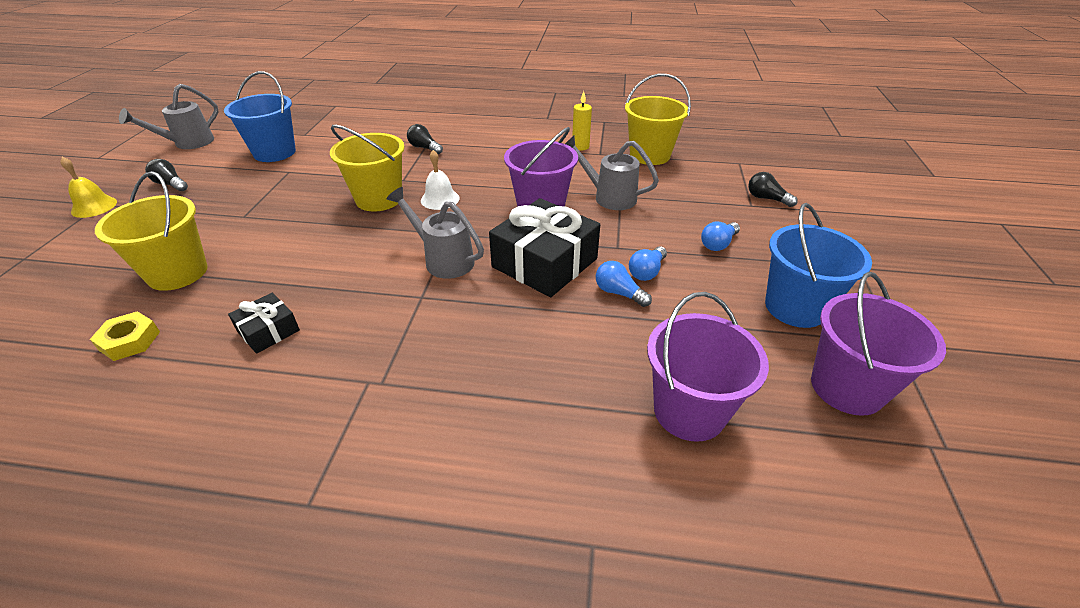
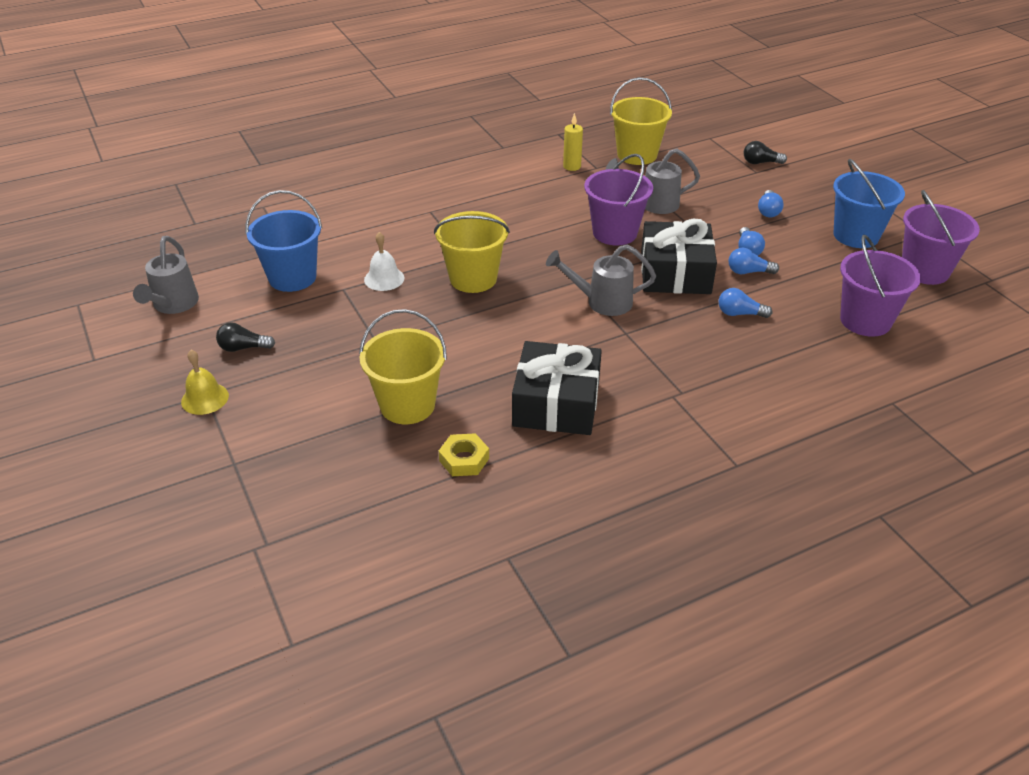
camera: 35 degrees left, 0 degrees up
(268, 331) = (556, 403): black gift -> black gift, size x1.99
(424, 148) = (436, 217): black light bulb -> none
(440, 199) = (525, 258): white bell -> white bell (384, 279)
(552, 330) = (739, 314): none -> blue light bulb

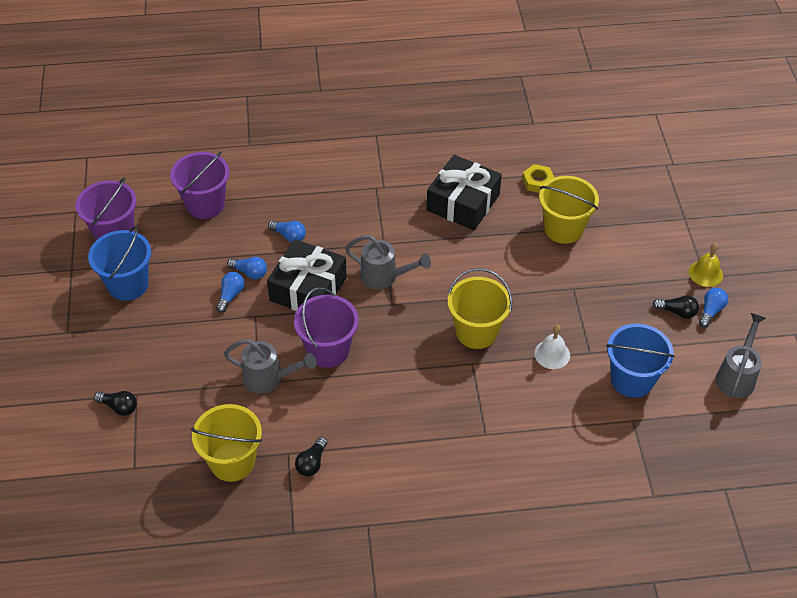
camera: 160 degrees left, 10 degrees up
(572, 166) = (312, 463): yellow candle -> black light bulb
(768, 211) = (173, 336): blue light bulb -> blue light bulb (711, 311)

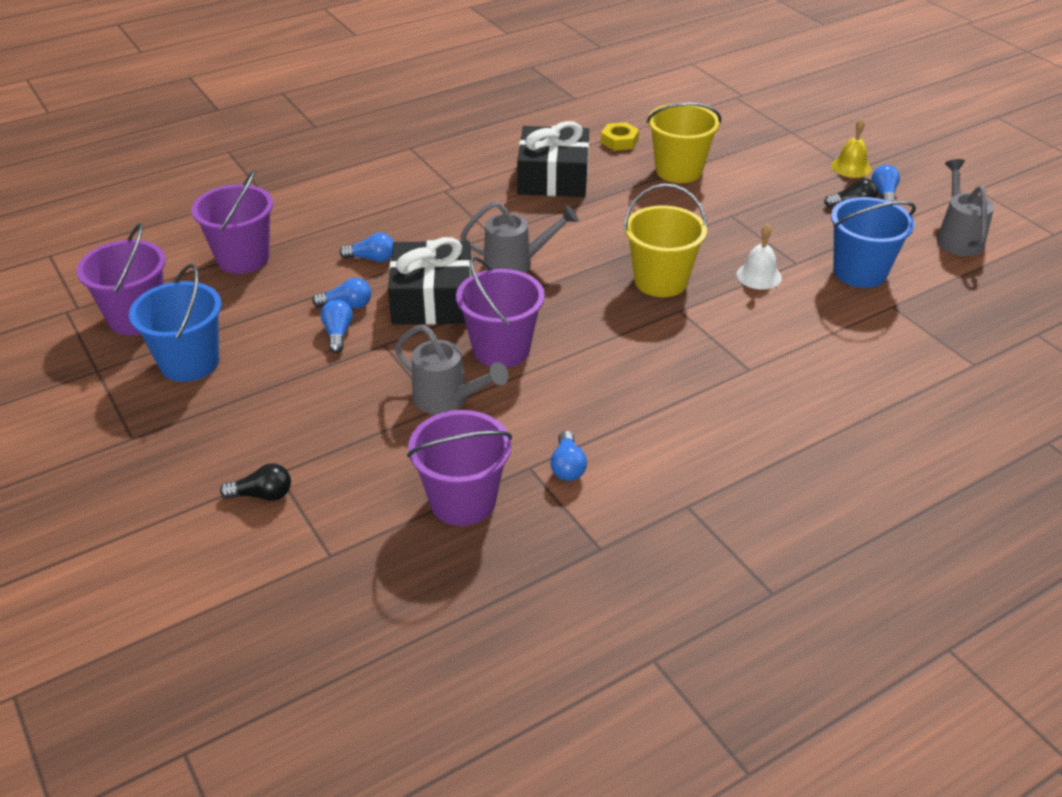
camera: 25 degrees left, 10 degrees down
(232, 461) = (462, 501): yellow bucket -> purple bucket
(269, 378) = (447, 399): grey watering can -> grey watering can turned 45 degrees clockwise
(312, 463) = (567, 467): black light bulb -> blue light bulb

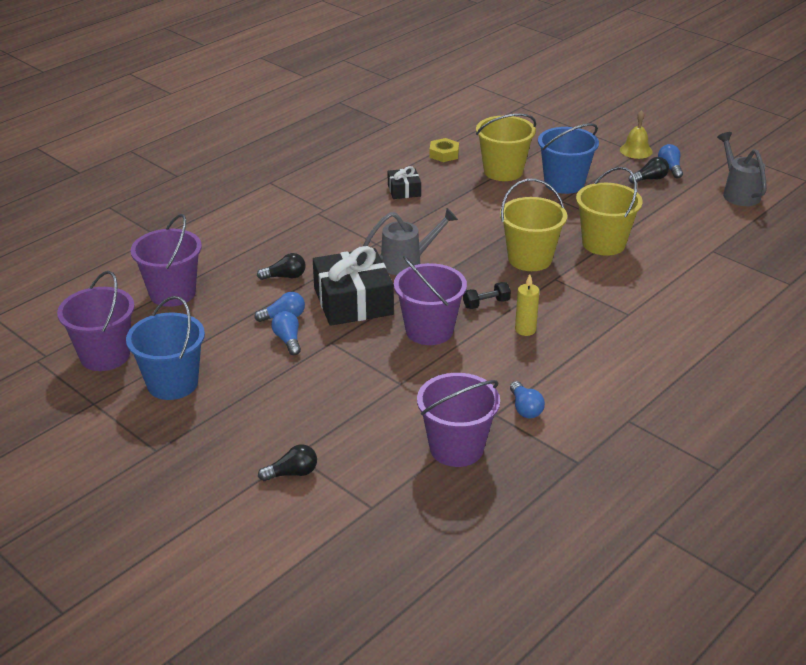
camera: 15 degrees left, 5 degrees down
(372, 258) = (285, 276): blue light bulb -> black light bulb
(447, 399) = (405, 375): grey watering can -> none
(553, 177) = (404, 190): black gift -> black gift, size x0.50
(583, 328) = (486, 304): none -> black dumbbell
(614, 368) = (525, 330): none -> yellow candle
(759, 276) = (603, 243): white bell -> yellow bucket
(860, 272) = (678, 229): blue bucket -> blue bucket (564, 183)

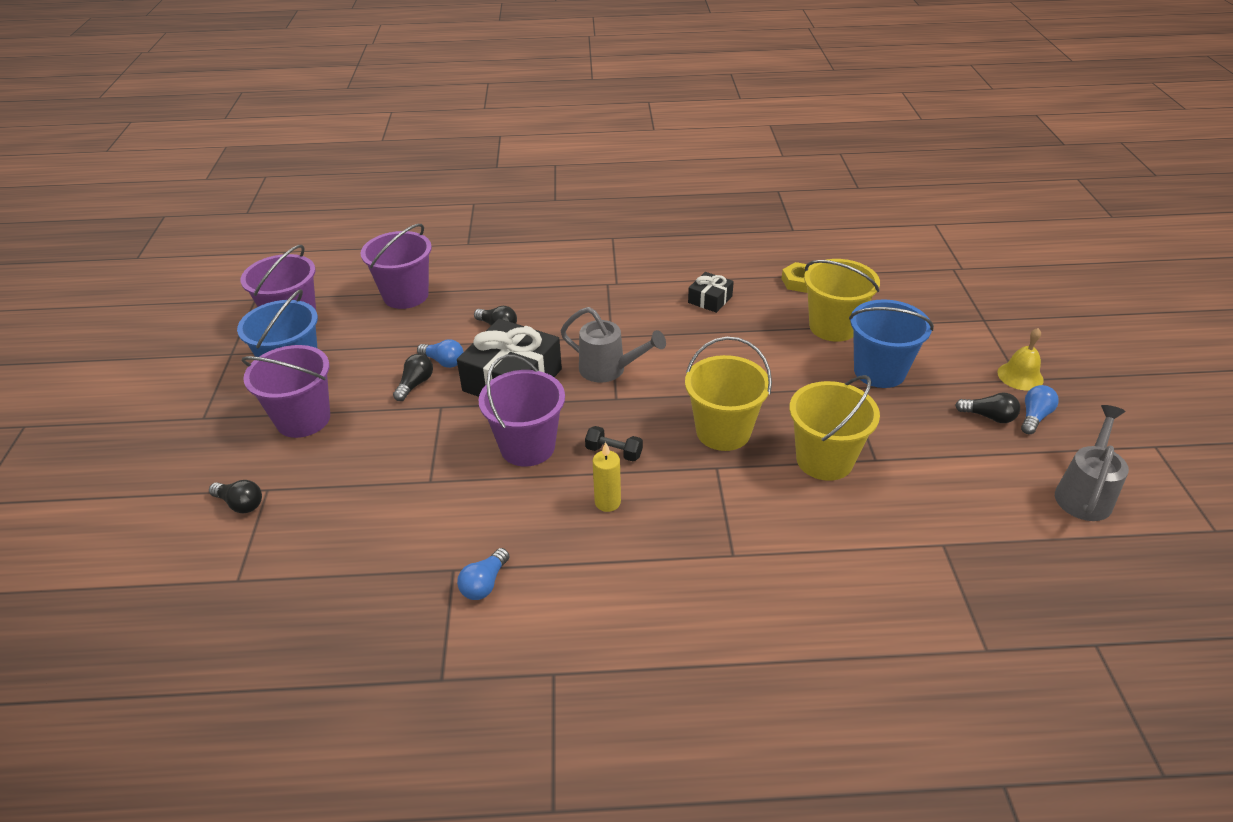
camera: 45 degrees right, 5 degrees up
(288, 340) = (415, 384): blue light bulb -> black light bulb
(456, 448) = (374, 577): purple bucket -> purple bucket (303, 419)

